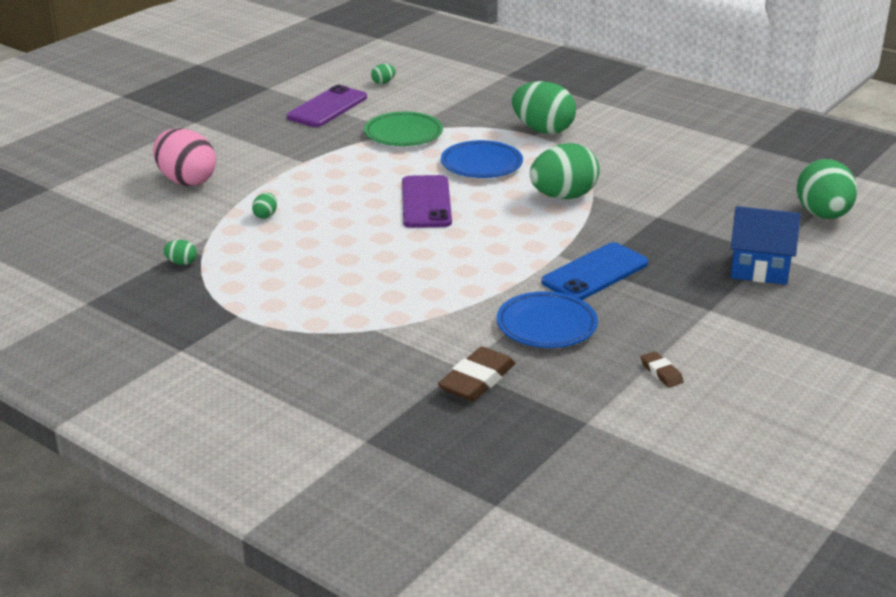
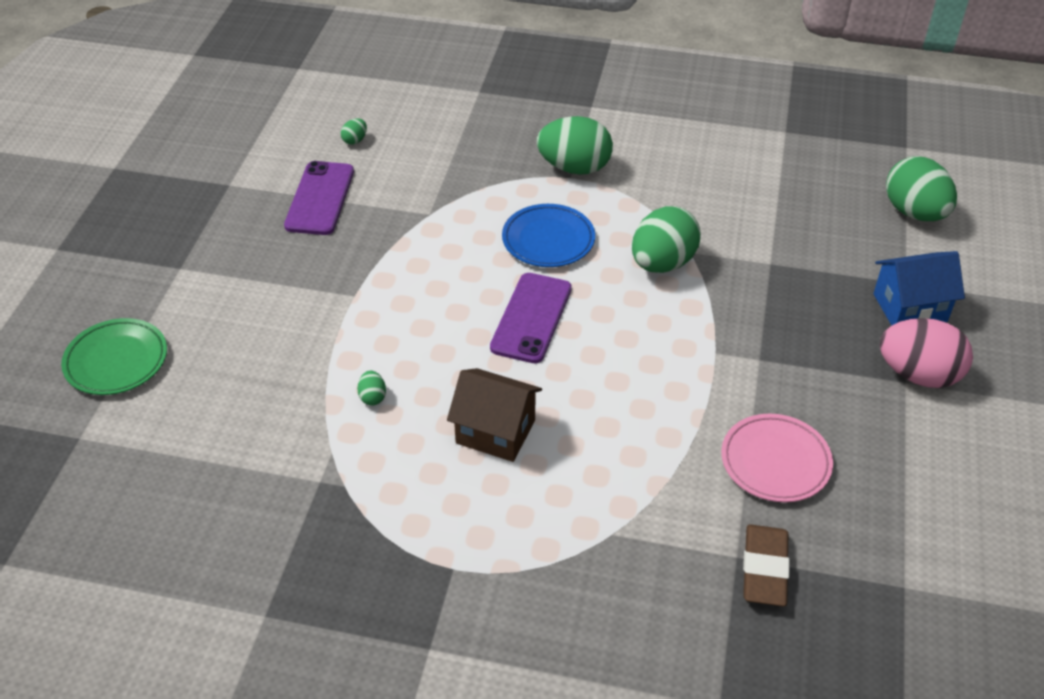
camera: 25 degrees left, 15 degrees up
(181, 263) = (330, 508): green egg -> none
(186, 181) = (240, 370): pink egg -> pink egg (918, 374)
(338, 254) = (495, 431): none -> brown house
(403, 134) = (434, 217): green plate -> green plate (116, 361)
(426, 202) = (531, 318): purple phone -> purple phone turned 45 degrees clockwise
(546, 325) = (775, 462): blue plate -> pink plate
(595, 273) = (768, 367): blue phone -> none
(661, 372) = (922, 488): brown eraser -> none

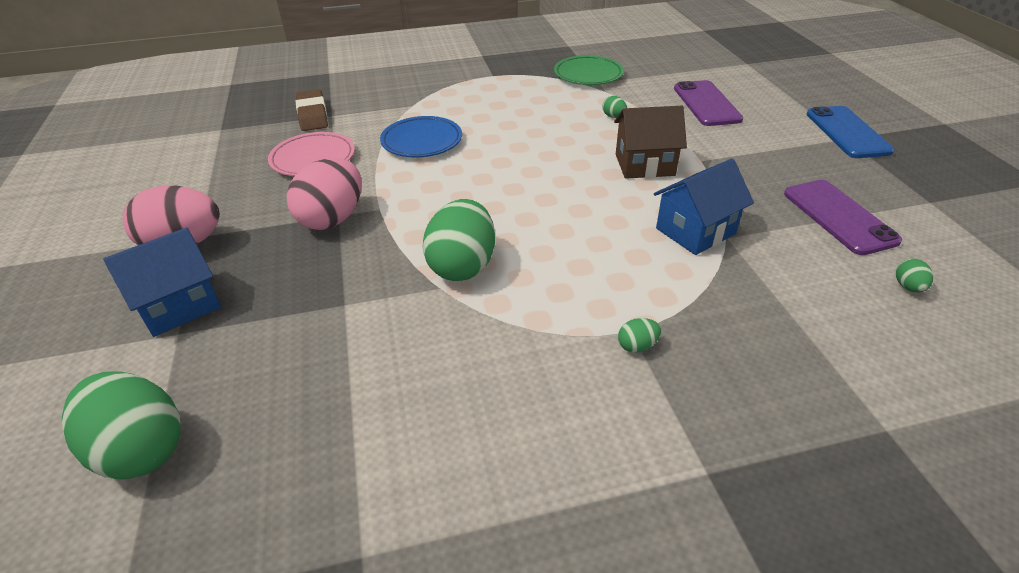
camera: 155 degrees right, 5 degrees down
(116, 361) = (788, 90): green plate -> green plate (588, 75)
(166, 274) = (847, 132): none -> blue phone
(448, 227) = (695, 231): none -> blue house
(495, 431) = (518, 123): brown house -> brown house (644, 165)
(531, 318) = (550, 186): purple phone -> purple phone (706, 104)
(548, 240) = (591, 251): blue plate -> blue plate (422, 141)
(574, 168) = (637, 346): green egg -> green egg, size x0.42
(766, 356) = (332, 219): none -> pink egg

